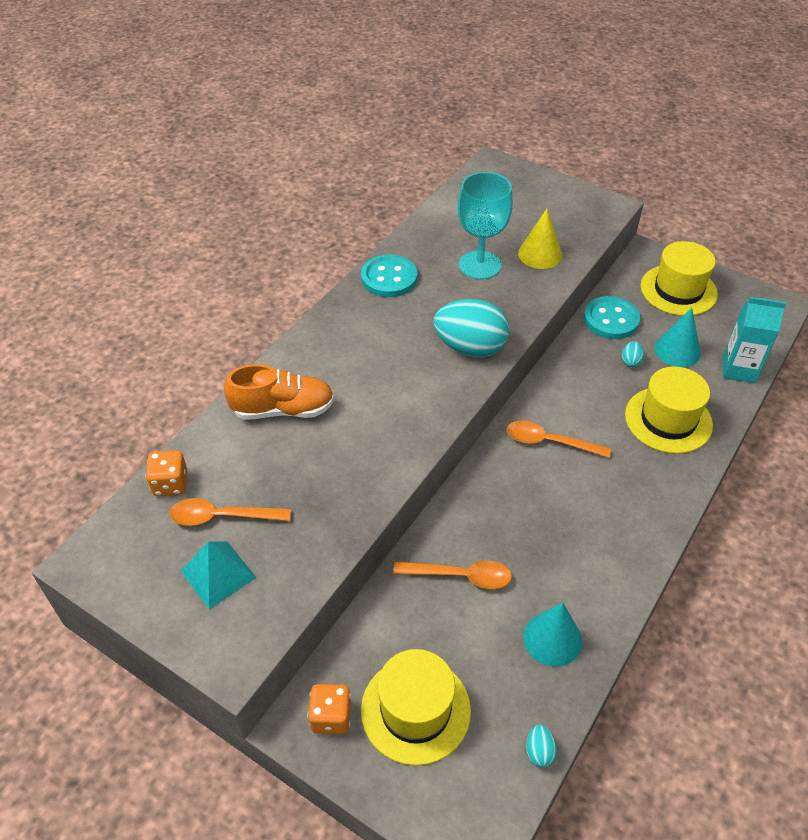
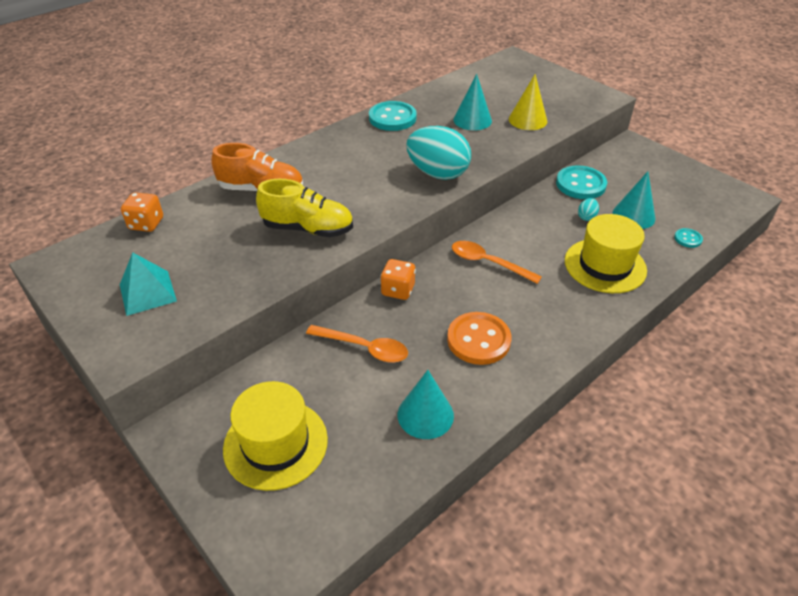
camera: 15 degrees right, 5 degrees down
(221, 517) = (173, 253): orange spoon -> none
(331, 717) = (200, 432): orange dice -> orange dice (398, 290)
(359, 451) = (308, 229): none -> yellow shoe
(479, 265) = (472, 120): turquoise goblet -> turquoise cone
(539, 751) = (372, 506): turquoise egg -> none
(573, 539) = (478, 340): none -> orange button
(678, 290) = (651, 173): yellow hat -> none
(739, 369) = (687, 239): turquoise carton -> turquoise button

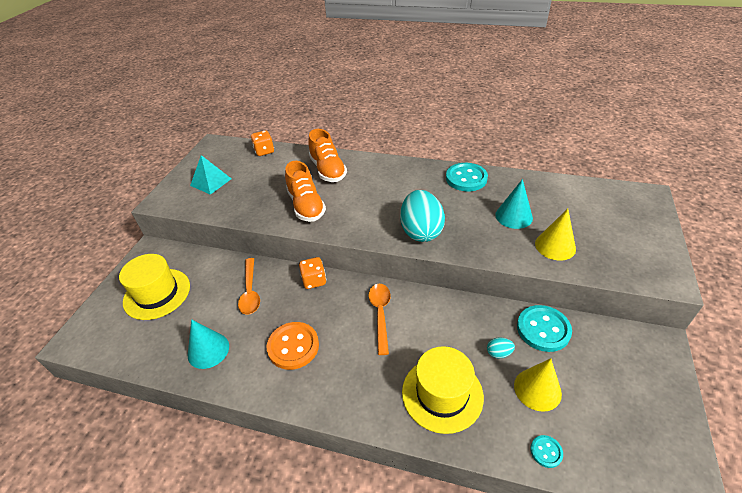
camera: 60 degrees right, 0 degrees up
(308, 229) = (306, 206): yellow shoe -> orange shoe
(633, 216) = (537, 389): turquoise cone -> yellow cone

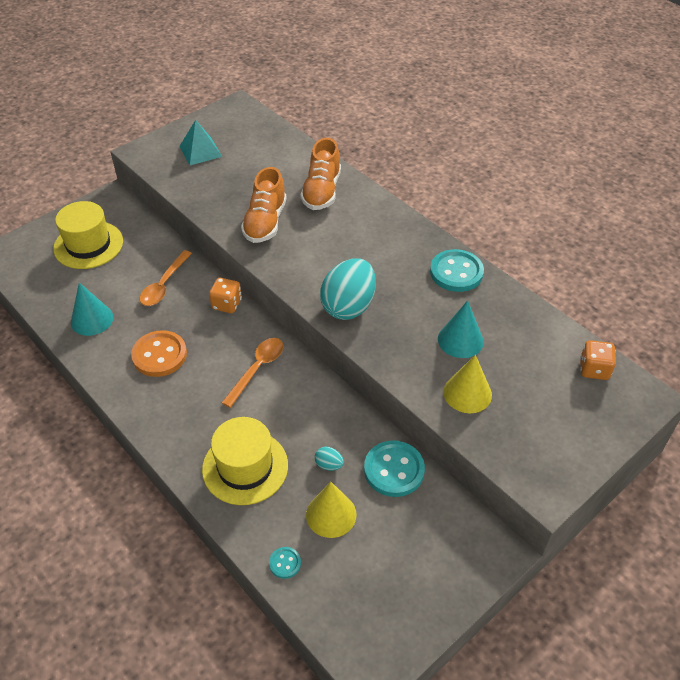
camera: 30 degrees right, 5 degrees up
(264, 151) = (278, 138): orange dice -> orange dice (594, 369)

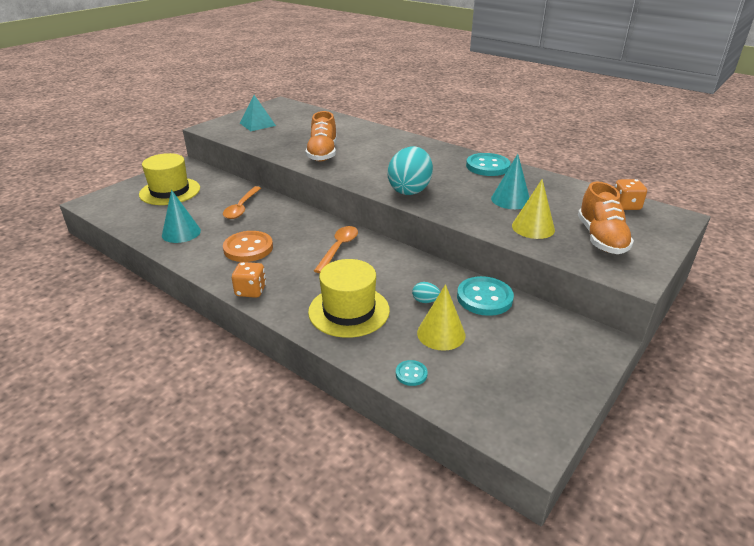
camera: 10 degrees left, 15 degrees down
(227, 304) = (299, 214): orange dice -> orange dice (251, 291)
(321, 191) = (362, 136): orange shoe -> orange shoe (601, 238)

